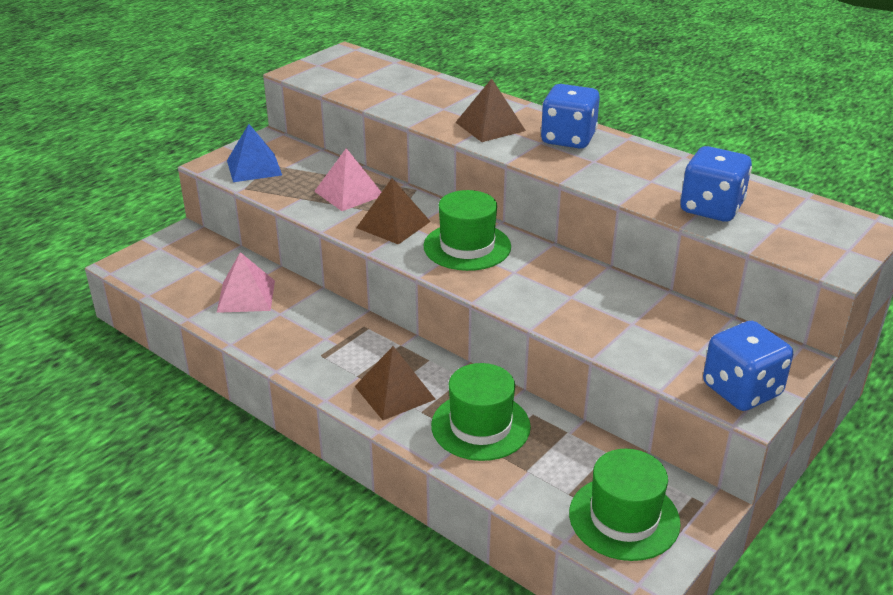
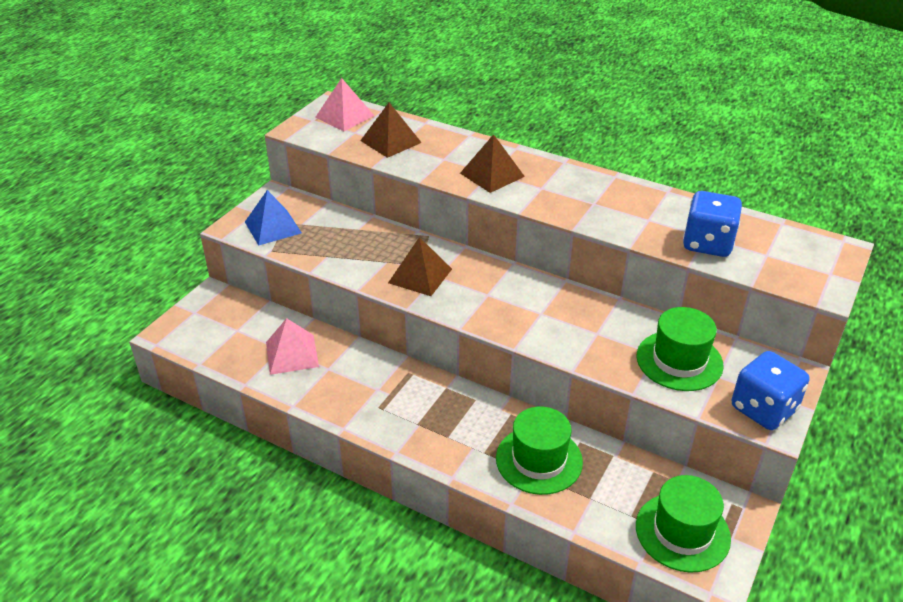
camera: 10 degrees left, 5 degrees up
(349, 193) = (369, 246): pink pyramid -> pink pyramid (344, 116)
(395, 392) = (455, 436): brown pyramid -> brown pyramid (391, 141)
(467, 246) = (492, 292): green hat -> green hat (679, 361)
(568, 139) = (564, 182): blue dice -> none

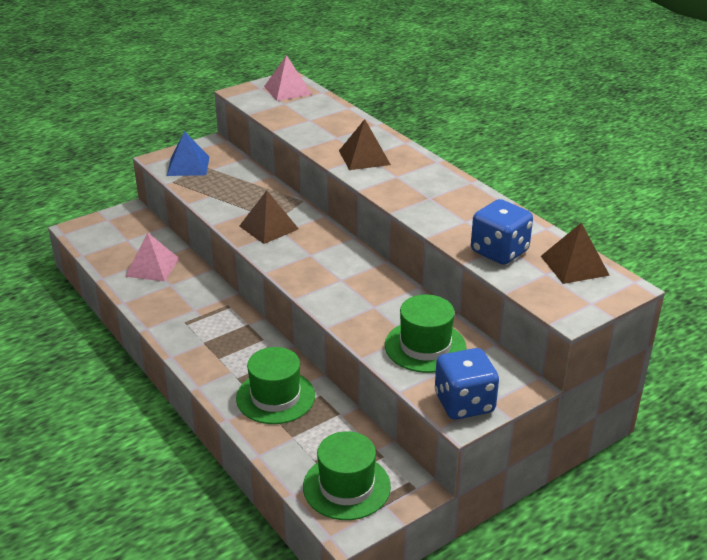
camera: 25 degrees right, 5 degrees down
(391, 141) = (306, 116): brown pyramid -> brown pyramid (574, 265)

